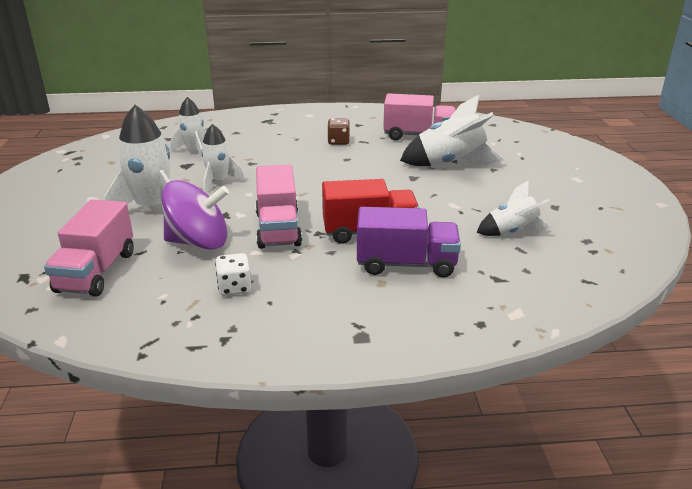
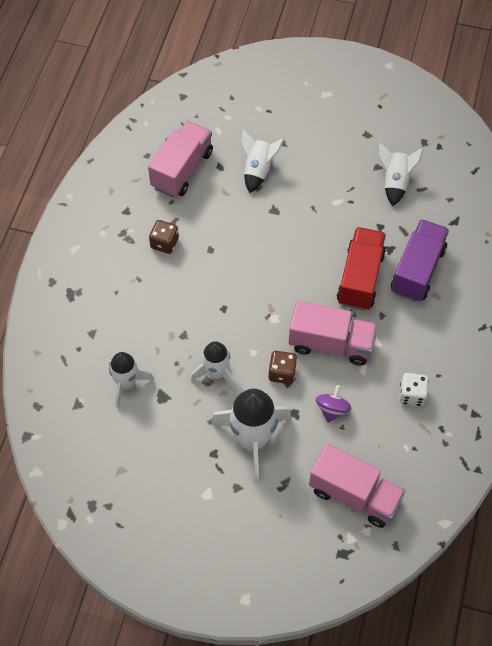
camera: 70 degrees left, 30 degrees up
(198, 242) = (332, 409): purple spinning top -> purple spinning top, size x0.50
(231, 210) = (282, 373): none -> brown dice
(450, 164) = (258, 170): white rocket -> white rocket, size x0.61

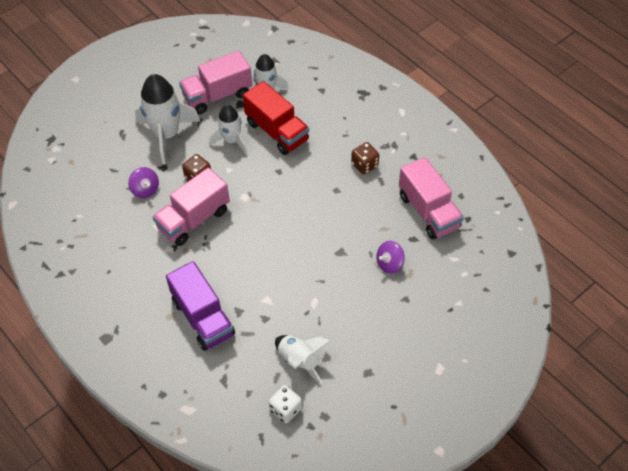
camera: 125 degrees right, 5 degrees down
(258, 170) = (389, 264): white rocket -> purple spinning top
(354, 494) = (79, 167): pink truck -> pink truck (217, 95)
(360, 278) = (230, 272): red truck -> red truck (277, 131)
(412, 395) = (110, 244): white dice -> white dice (285, 409)

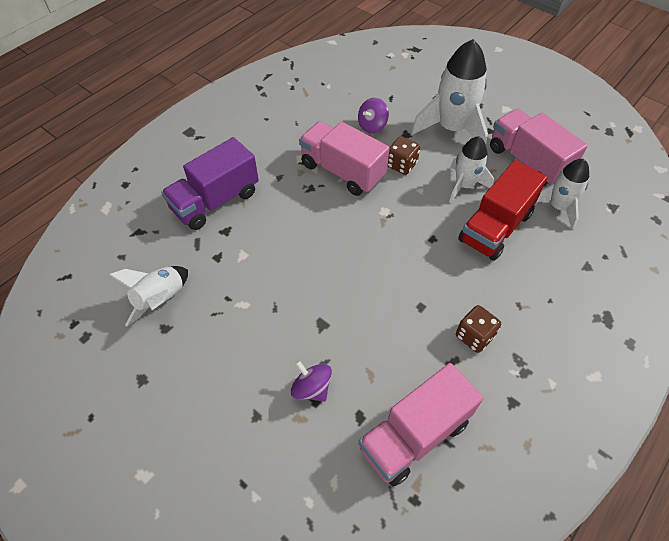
camera: 80 degrees right, 0 degrees up
(285, 409) = (98, 295): white dice -> none

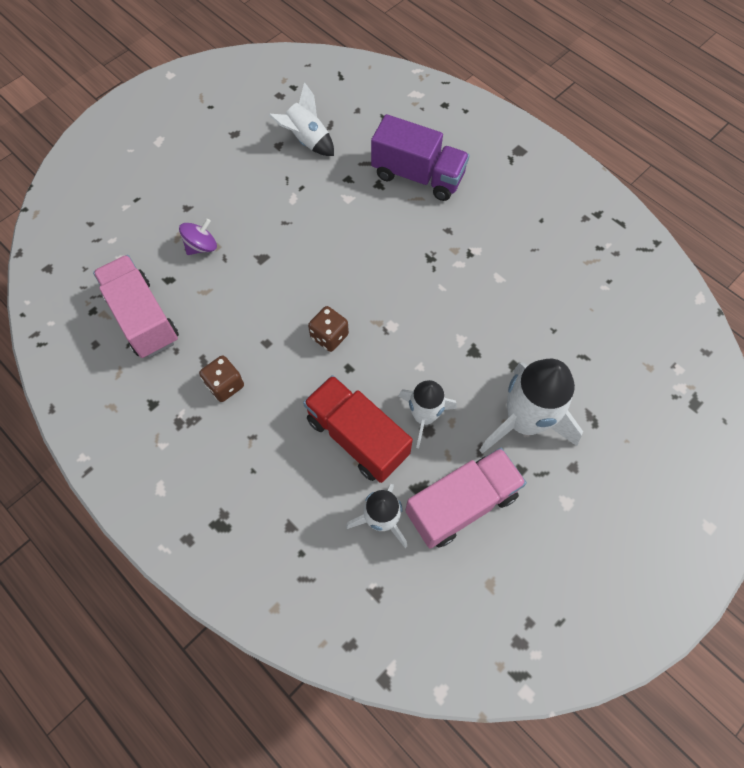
camera: 95 degrees right, 10 degrees up
(215, 201) = (417, 176): purple truck -> purple truck turned 150 degrees clockwise
(342, 171) = (453, 290): pink truck -> none
(372, 126) = (529, 328): purple spinning top -> none
(401, 165) = (461, 352): brown dice -> brown dice (329, 336)

